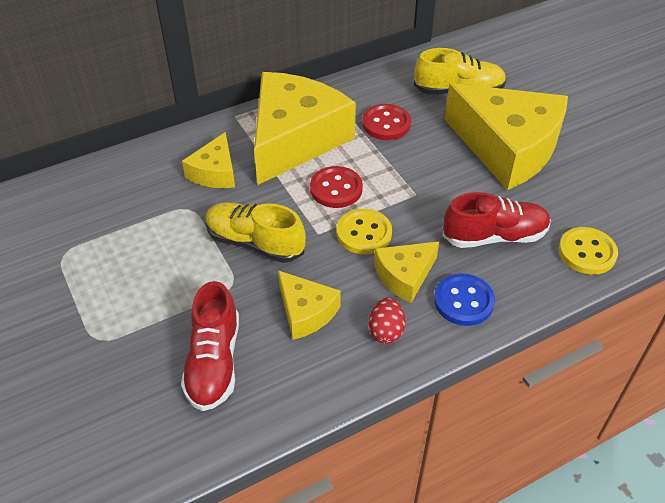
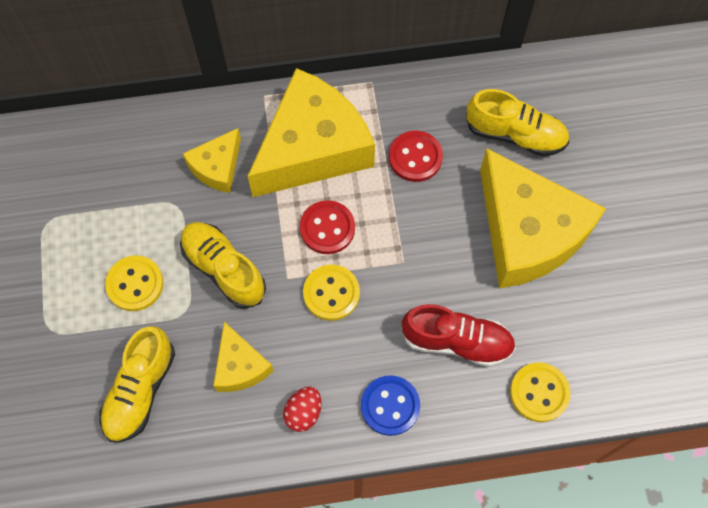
camera: 20 degrees right, 20 degrees up
(172, 277) = (135, 284): none -> yellow button
(214, 362) = (140, 390): red shoe -> yellow shoe
(404, 276) = (348, 357): yellow cheese -> none

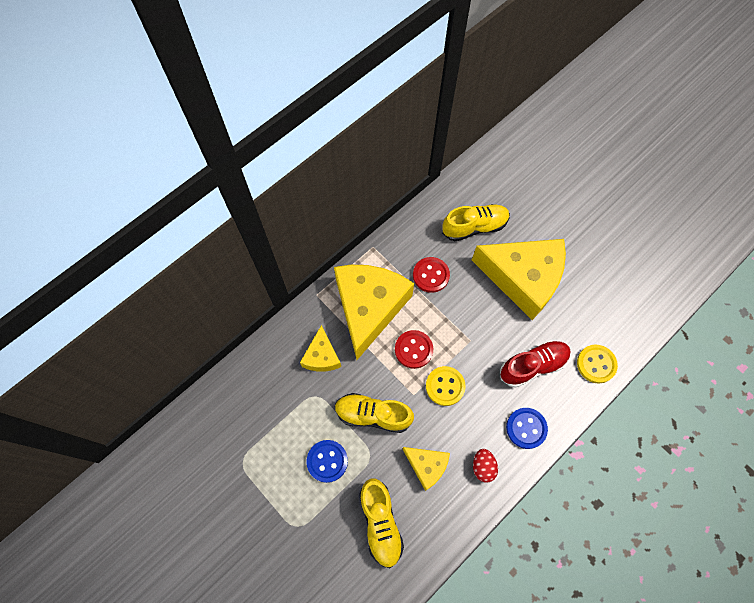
camera: 35 degrees left, 0 degrees up
(135, 284) = (327, 461): yellow button -> blue button

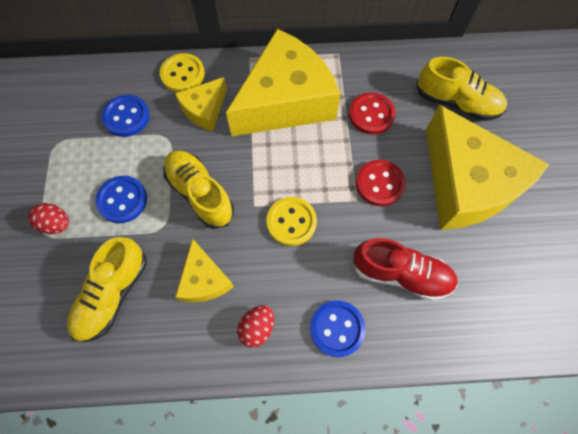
camera: 40 degrees right, 0 degrees up
(273, 403) = (126, 117): none -> blue button
(299, 513) = (56, 224): none -> red egg
(413, 349) = (292, 166): red button -> red button (379, 184)
(596, 364) = (475, 328): yellow button -> yellow button (183, 74)

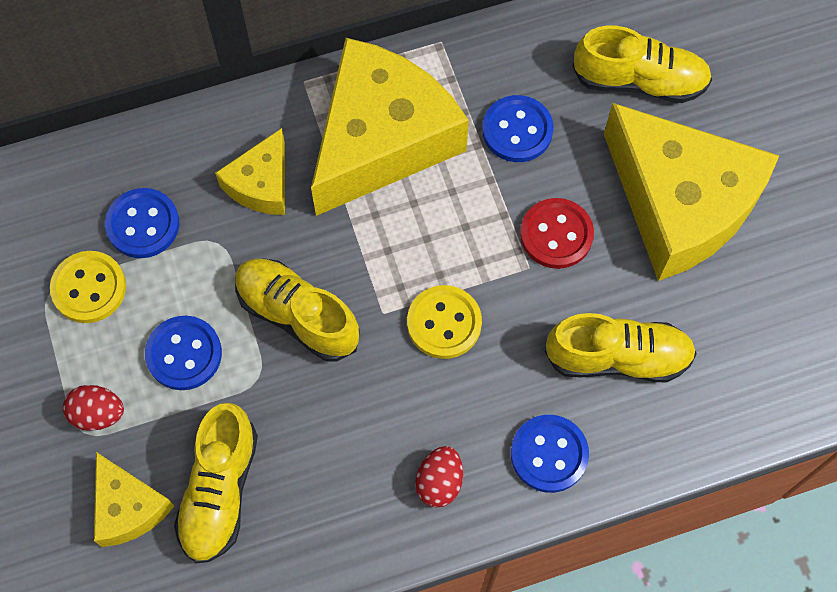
camera: 15 degrees left, 0 degrees up
(183, 74) = (207, 134): yellow button -> yellow button (89, 288)
(204, 279) = (344, 437): yellow cheese -> yellow cheese (128, 507)
(371, 114) = (517, 130): red button -> blue button
(401, 274) = (618, 357): red shoe -> yellow shoe

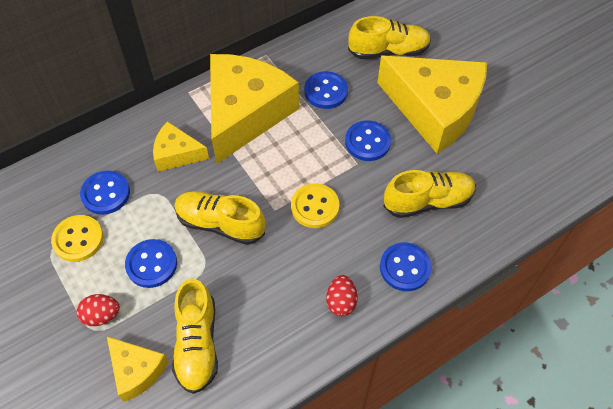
camera: 15 degrees left, 10 degrees down
(261, 184) = (177, 154): yellow cheese -> yellow cheese turned 90 degrees clockwise
(556, 235) = (367, 142): red button -> blue button

